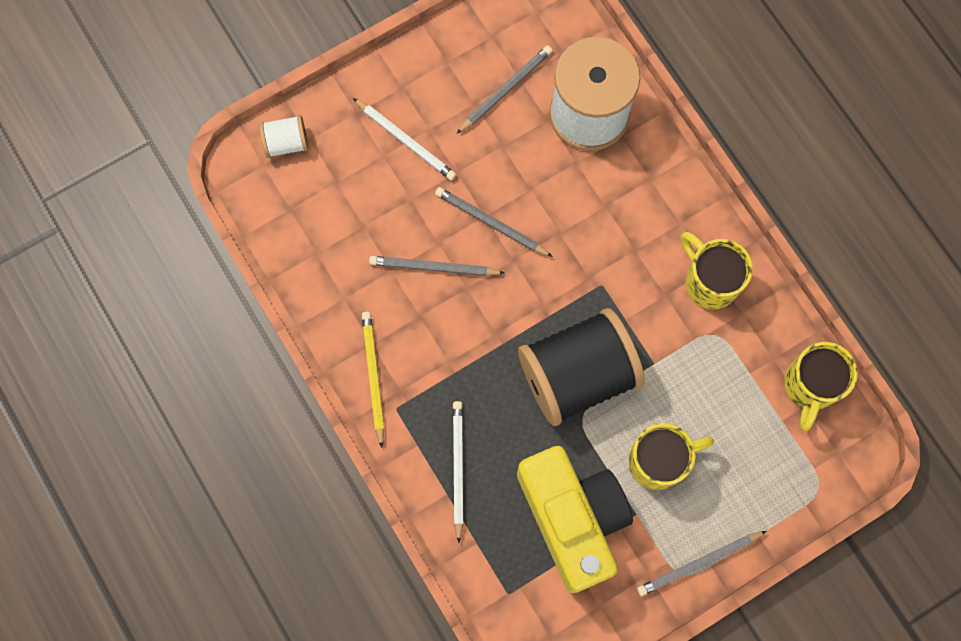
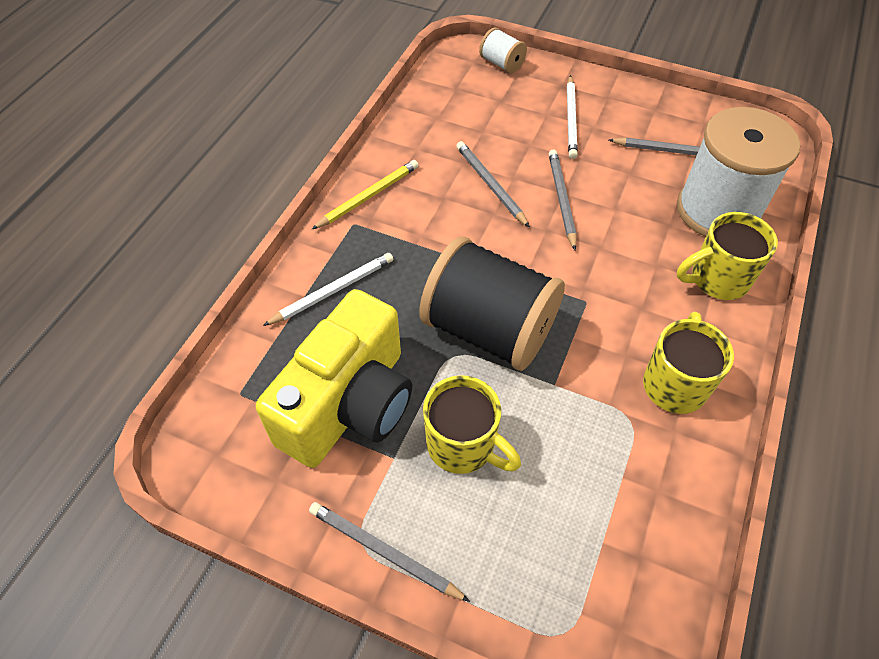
camera: 55 degrees right, 20 degrees down
(810, 386) = (664, 548): yellow mug -> yellow mug (717, 279)

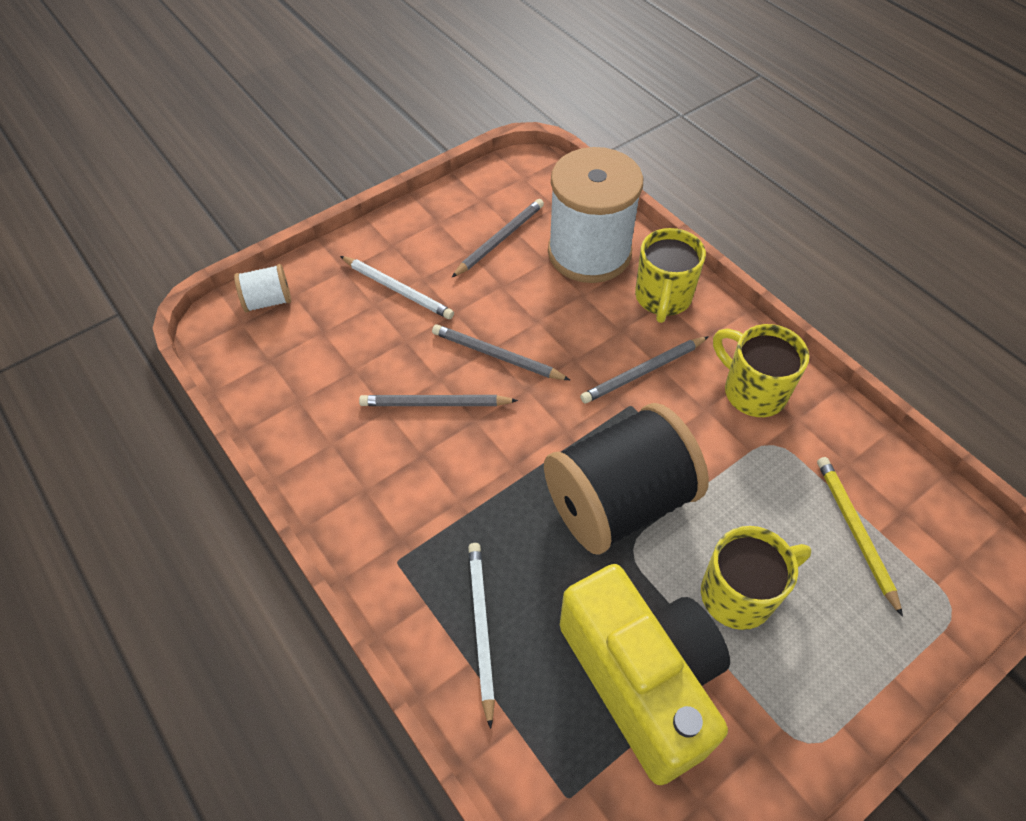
camera: 60 degrees left, 0 degrees up
(368, 196) = (367, 526): yellow pencil -> yellow pencil (855, 532)
(384, 552) = (825, 725): grey pencil -> grey pencil (643, 372)

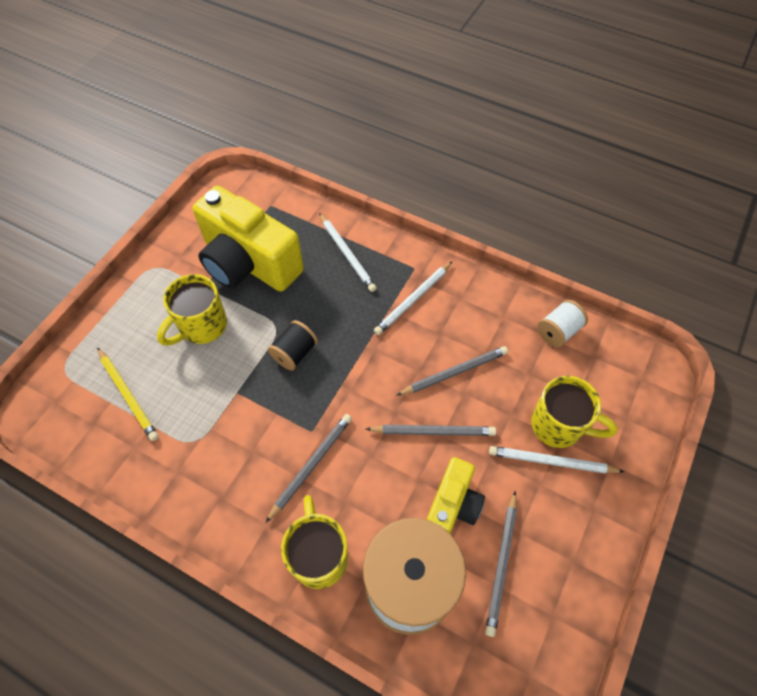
camera: 155 degrees right, 5 degrees up
(268, 301) = (641, 405): white spool -> white spool (558, 331)
(427, 512) = (413, 300): none -> white pencil
(516, 291) = (452, 505): none -> yellow camera
(618, 502) = (295, 353): black spool -> black spool, size x0.45
(752, 391) = (217, 484): yellow mug -> yellow mug (559, 426)

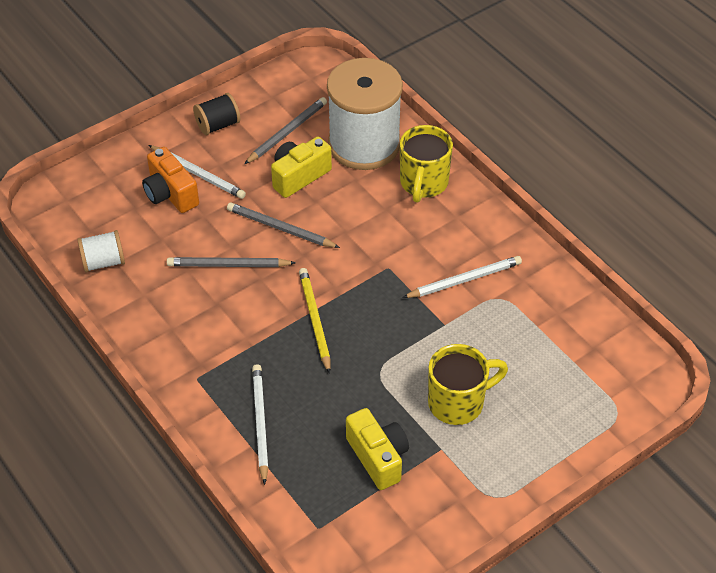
camera: 155 degrees left, 10 degrees down
(128, 395) = (553, 361): yellow pencil -> yellow pencil (314, 320)
(249, 263) = (378, 457): yellow camera -> yellow camera, size x0.54
(295, 353) = (371, 339): black spool -> black spool (218, 125)
(311, 465) = (401, 242): grey pencil -> none
(413, 300) = (221, 344): white pencil -> white pencil (464, 280)
(559, 426) = (170, 194): yellow mug -> orange camera

